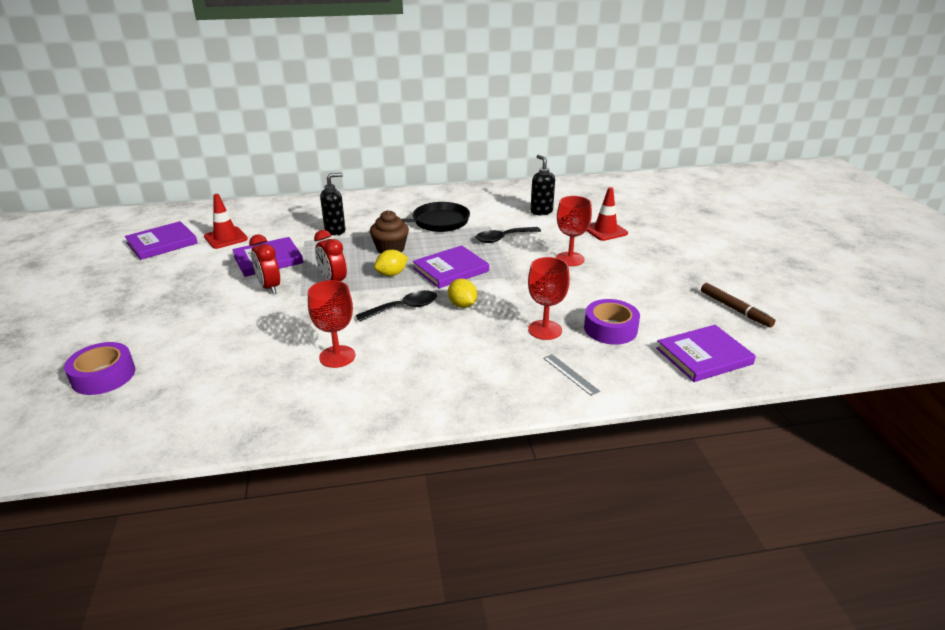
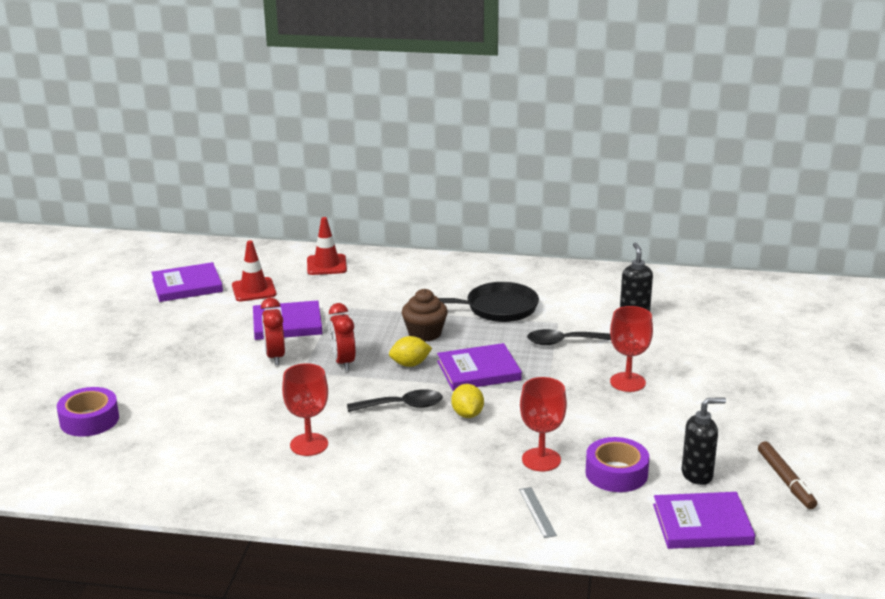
camera: 20 degrees right, 5 degrees down
(335, 231) = (375, 300): black soap dispenser -> black soap dispenser (697, 475)
(605, 231) = (698, 353): red traffic cone -> red traffic cone (326, 265)

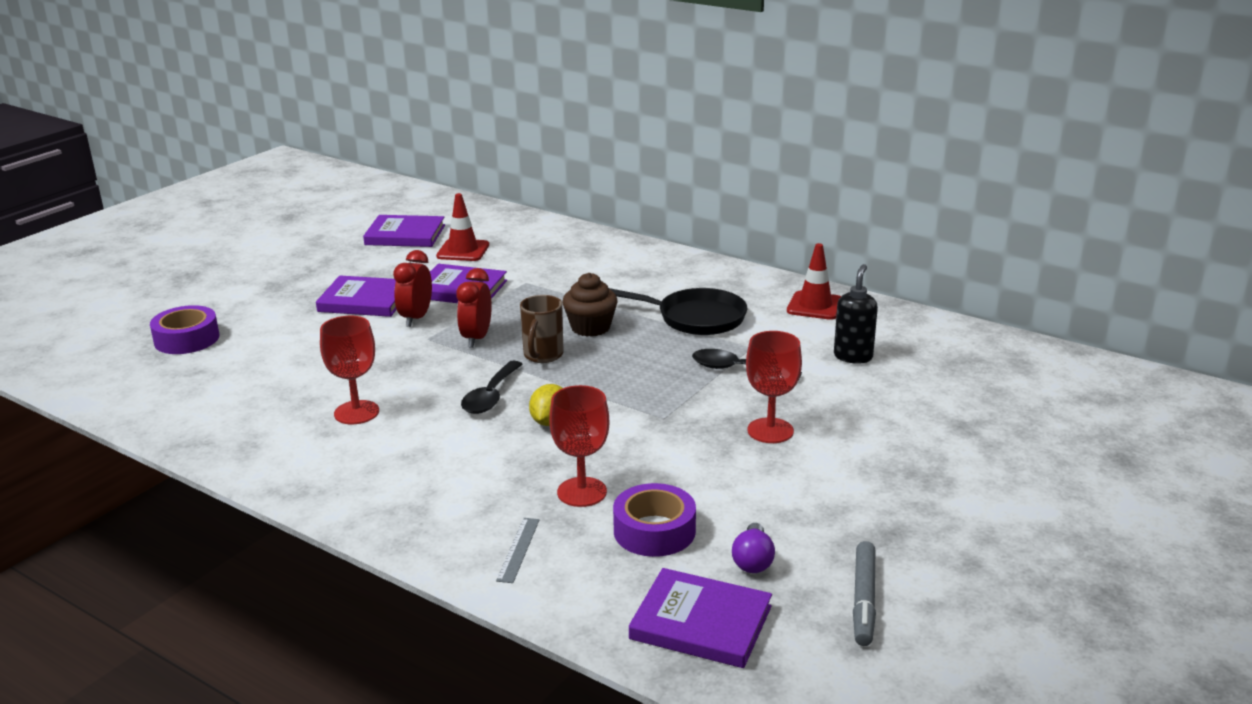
camera: 25 degrees right, 0 degrees up
(326, 265) = (559, 240): red traffic cone -> red traffic cone (815, 306)
(402, 406) = (490, 396): black spoon -> black spoon turned 90 degrees clockwise
(410, 364) = (542, 355): yellow lemon -> brown mug
(478, 370) = (609, 379): purple book -> purple book (365, 300)
(697, 475) = (753, 561): black soap dispenser -> purple light bulb
(786, 480) = (864, 600): brown marker -> grey marker

